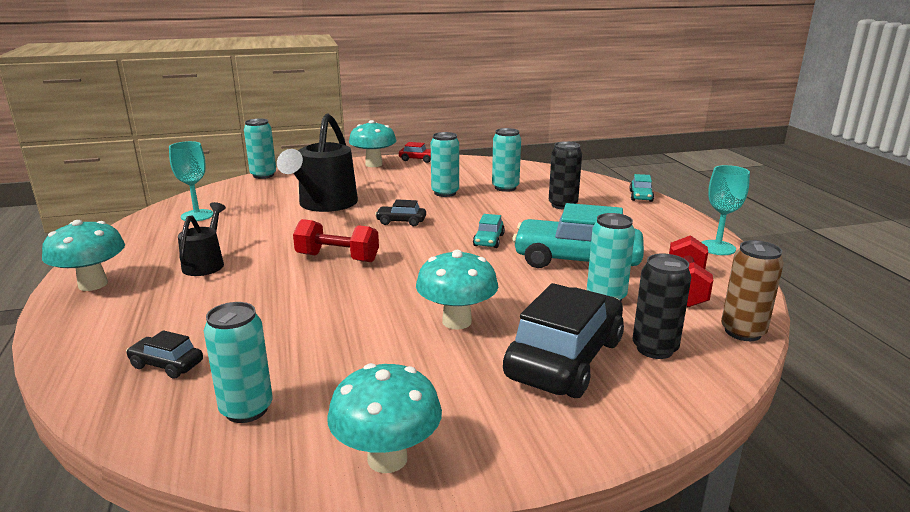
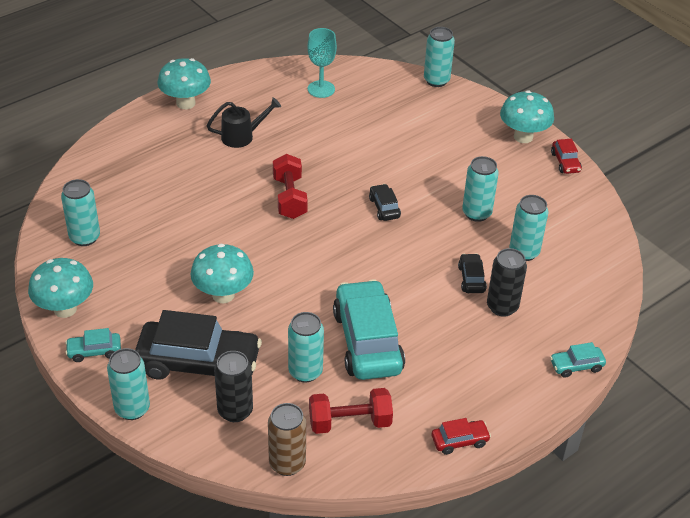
camera: 65 degrees right, 20 degrees up
(166, 365) = (112, 185): black car -> black car (471, 279)
(324, 204) = (391, 147): black watering can -> none
(489, 240) = (377, 275): turquoise car -> turquoise car (94, 351)
(631, 428) = (132, 409): none -> turquoise can
(717, 248) = (459, 441): turquoise goblet -> red car

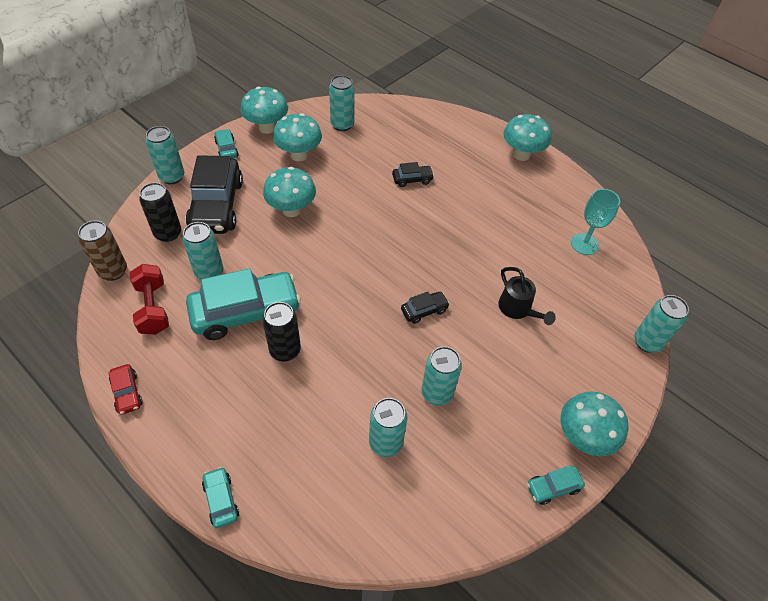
camera: 80 degrees right, 10 degrees up
(129, 281) = (299, 155): none -> turquoise mushroom
(242, 136) = (491, 196): black watering can -> black watering can (517, 309)
(289, 198) = (419, 238): red dumbbell -> none
(471, 279) = (337, 392): black car -> black car (412, 179)
(502, 307) = (300, 423): black can -> black can (285, 350)
(565, 162) = (553, 487): red car -> turquoise car

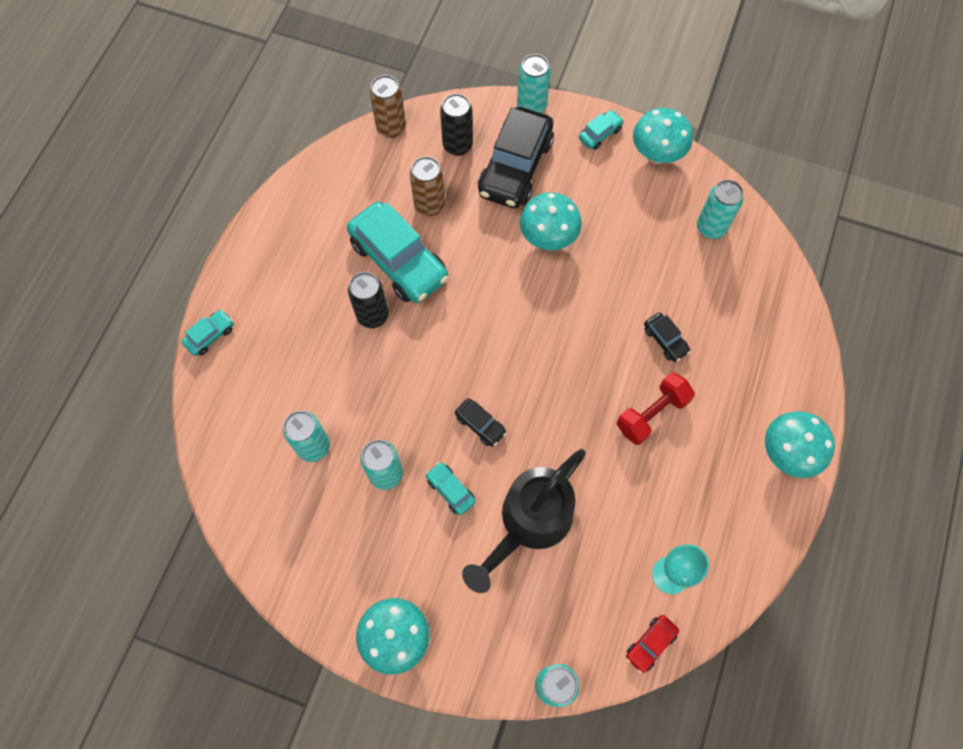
camera: 70 degrees right, 15 degrees up
(127, 393) = (275, 212): red car -> red car (650, 644)
(153, 308) = (367, 182): red dumbbell -> red dumbbell (651, 414)
(209, 272) = (429, 205): turquoise can -> brown can
(217, 206) = (515, 167): black car -> black car turned 45 degrees counterclockwise
(299, 155) = (633, 207): turquoise mushroom -> none
(517, 309) = (529, 523): black watering can -> black watering can, size x1.81
(553, 487) = (328, 620): turquoise car -> turquoise car (450, 490)

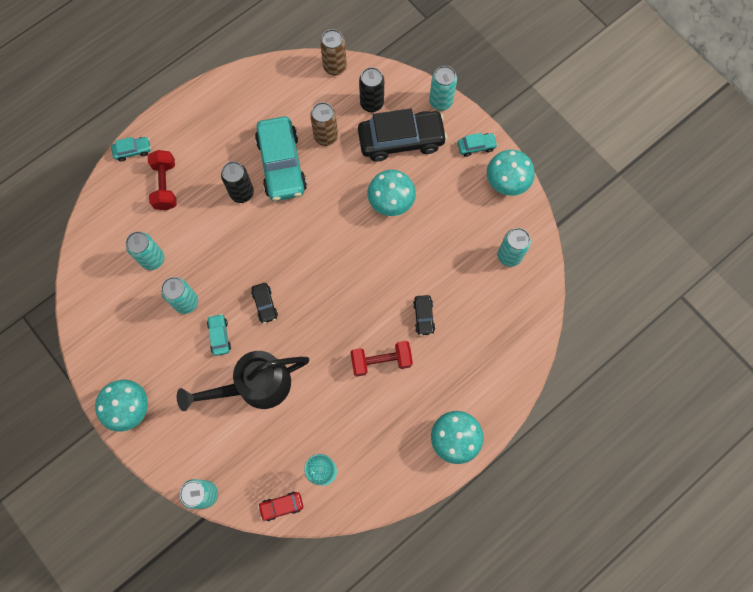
camera: 30 degrees right, 5 degrees up
(275, 354) = (165, 185): none -> red dumbbell
(515, 167) = (401, 140): black car -> black car turned 150 degrees counterclockwise

